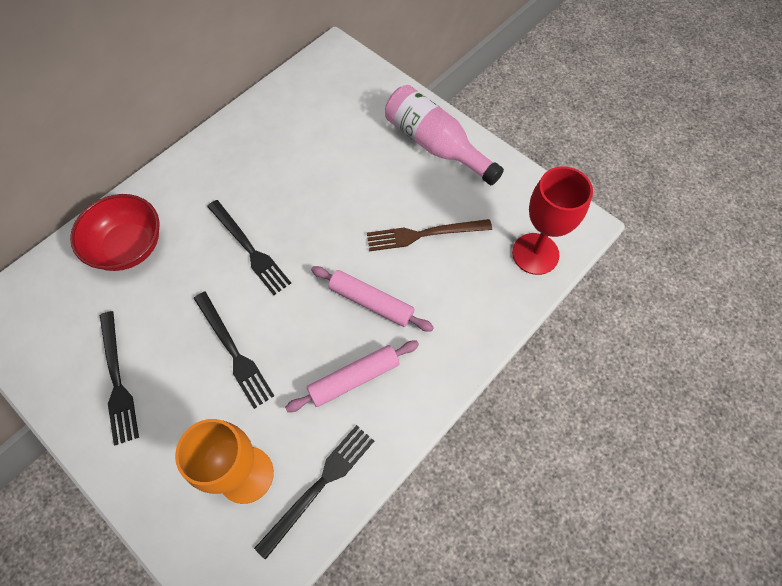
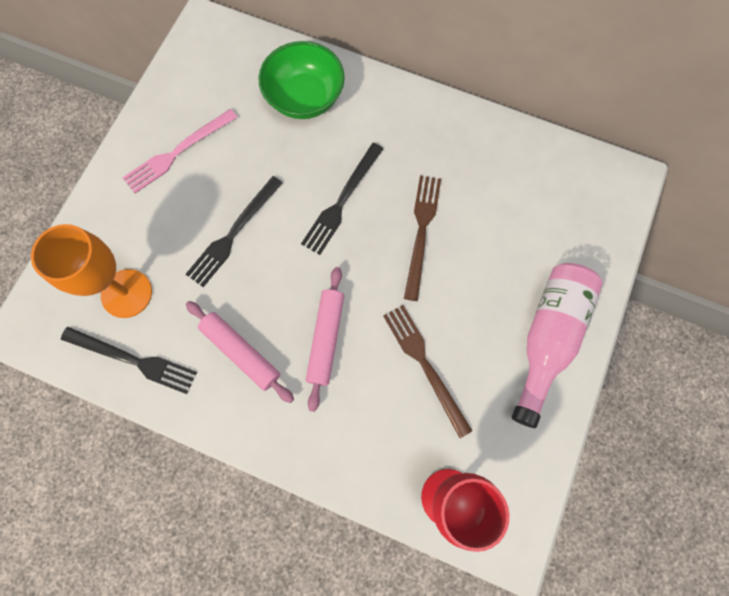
camera: 70 degrees right, 10 degrees up
(117, 380) = (178, 152): black fork -> pink fork
(128, 247) = (305, 98): red bowl -> green bowl
(308, 198) = (421, 232): none -> brown fork

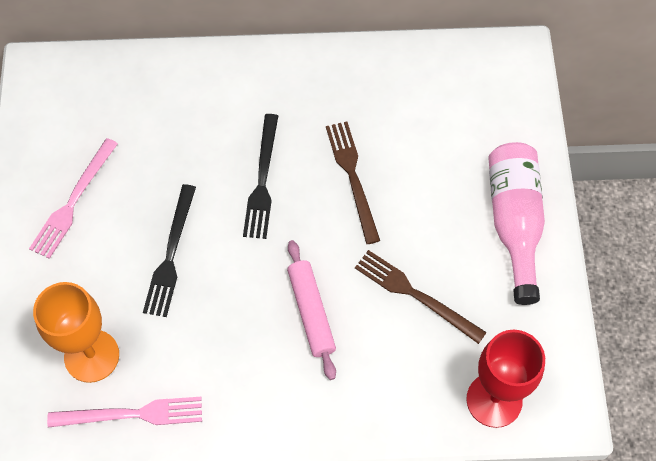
camera: 25 degrees left, 10 degrees down
(133, 360) = (132, 414): black fork -> pink fork
(241, 352) = (235, 360): pink rolling pin -> none
(305, 98) = (176, 98): green bowl -> none

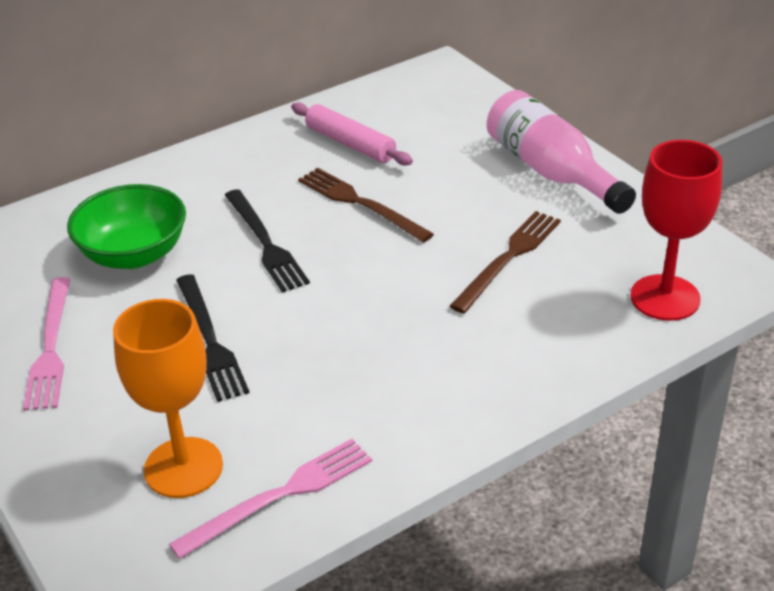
camera: 30 degrees left, 25 degrees down
(171, 141) = (134, 254): none -> green bowl
(311, 312) = (413, 317): pink rolling pin -> pink rolling pin (350, 144)
(415, 295) = (508, 258): brown fork -> brown fork turned 120 degrees clockwise

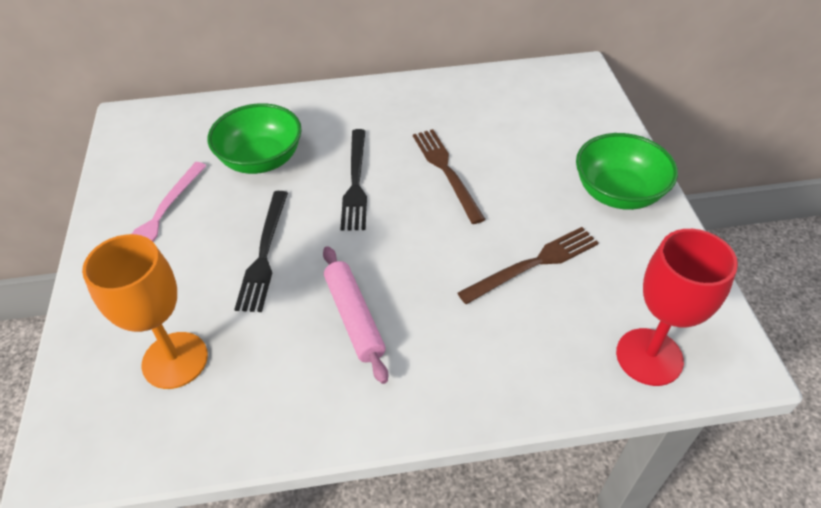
camera: 25 degrees right, 10 degrees up
(280, 495) = (223, 418): pink fork -> none
(350, 144) = (470, 116): pink rolling pin -> pink rolling pin (354, 318)
(551, 171) = (618, 193): pink bottle -> green bowl

